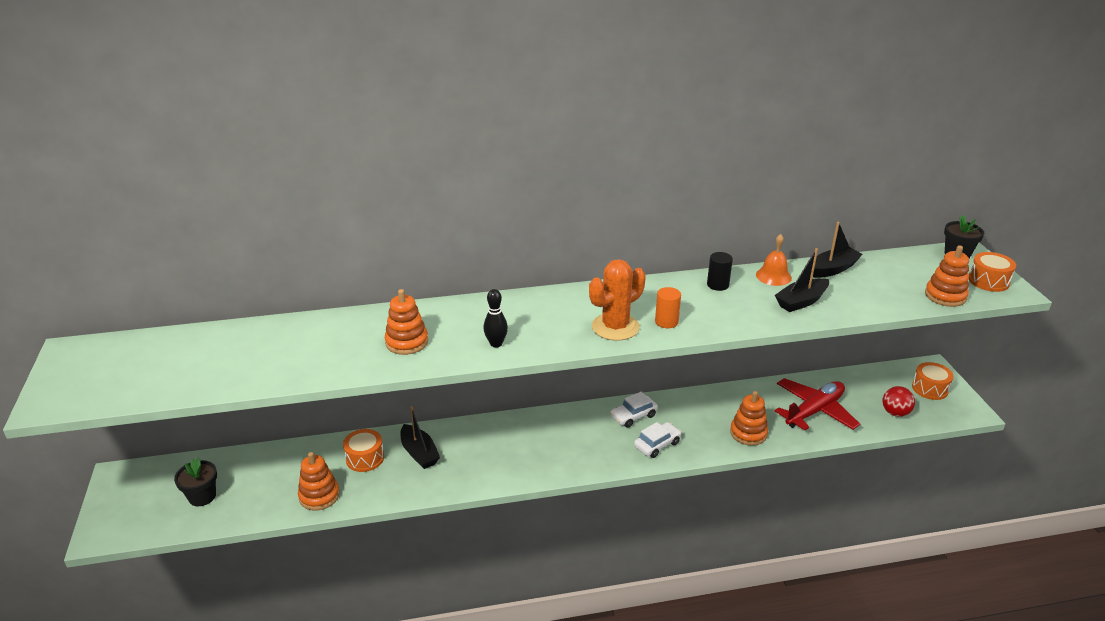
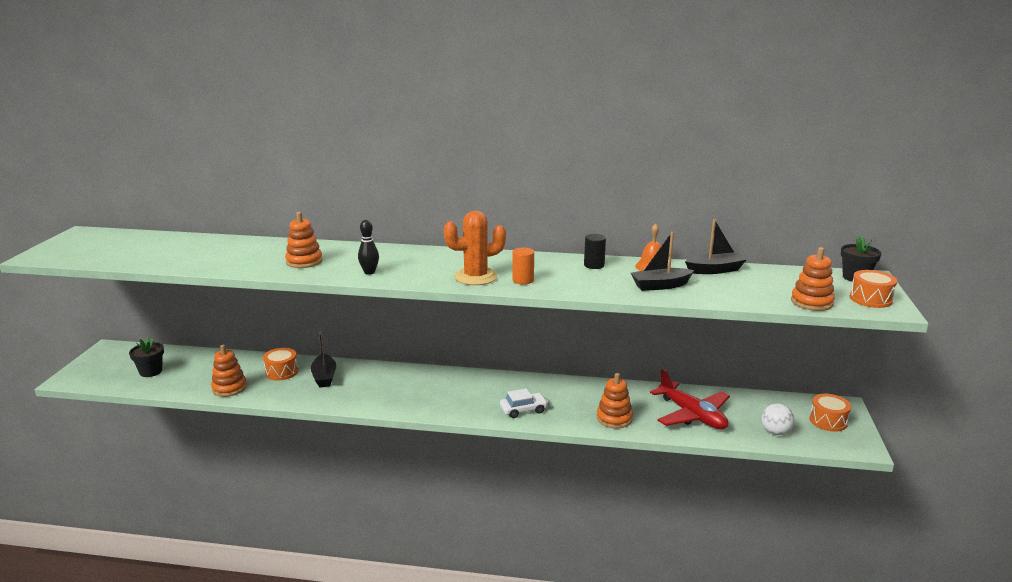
camera: 20 degrees right, 10 degrees down
(633, 416) = (518, 387): white car -> none
(814, 411) = (692, 415): red plane -> red plane turned 75 degrees clockwise
(895, 413) = (775, 432): red ball -> white ball

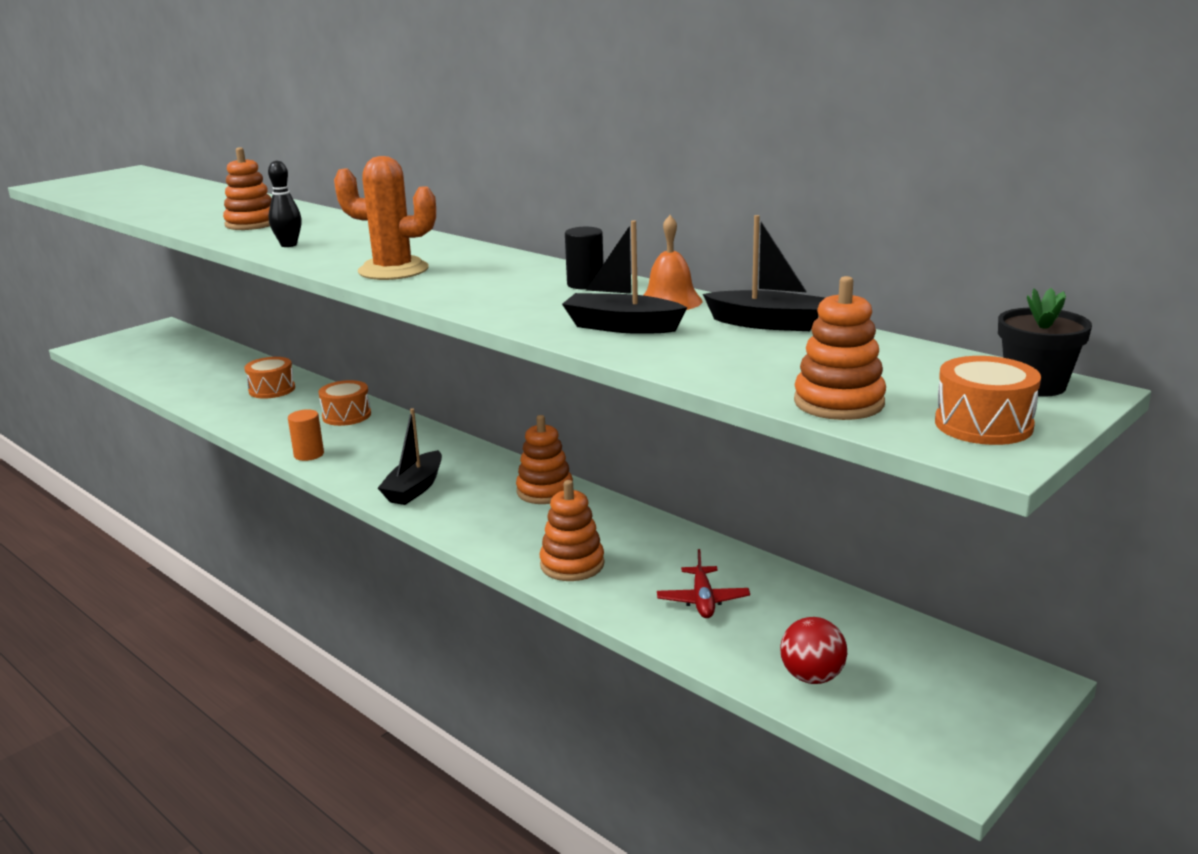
camera: 35 degrees right, 0 degrees up
(151, 371) = (159, 358): black flower pot -> none
(229, 388) = (198, 393): orange stacking toy -> orange stacking toy (545, 491)
(324, 377) = (304, 406): black boat -> black boat (414, 488)
(523, 280) = (442, 284): orange cylinder -> orange cylinder (309, 454)
(523, 410) = (466, 513): white car -> none
(692, 415) = (703, 600): red plane -> red plane, size x0.52
(775, 432) = (812, 677): white ball -> red ball
(828, 421) = (950, 696): orange drum -> orange drum (346, 415)

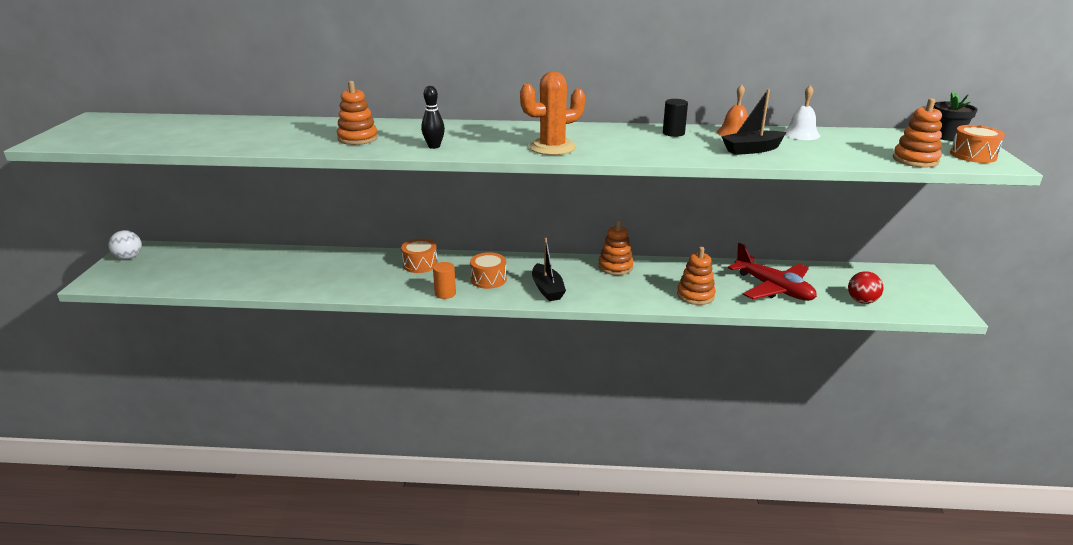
camera: 40 degrees left, 5 degrees up
(144, 333) = (129, 257): none -> white ball
(272, 389) = (332, 265): orange drum -> orange drum (488, 279)
(703, 600) = (773, 288): red plane -> red plane, size x1.92
(768, 324) = (801, 134): black boat -> white bell

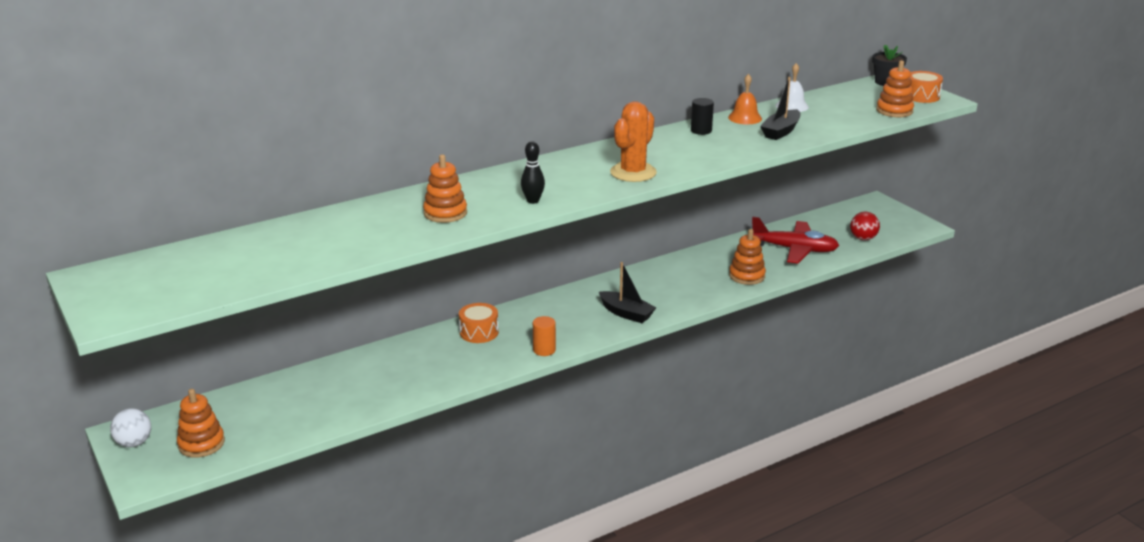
camera: 35 degrees left, 0 degrees up
(488, 279) = (563, 323): orange drum -> none
(615, 267) = (655, 273): orange stacking toy -> orange stacking toy (201, 444)

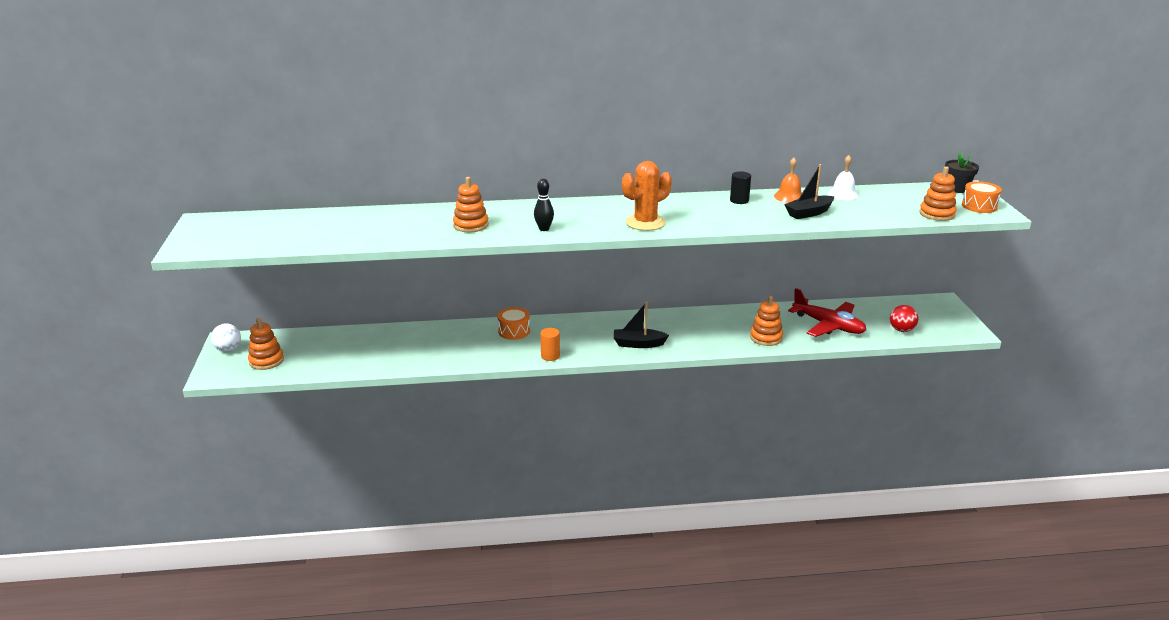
camera: 25 degrees right, 0 degrees up
(626, 313) = (638, 344): black boat -> black boat turned 120 degrees clockwise

